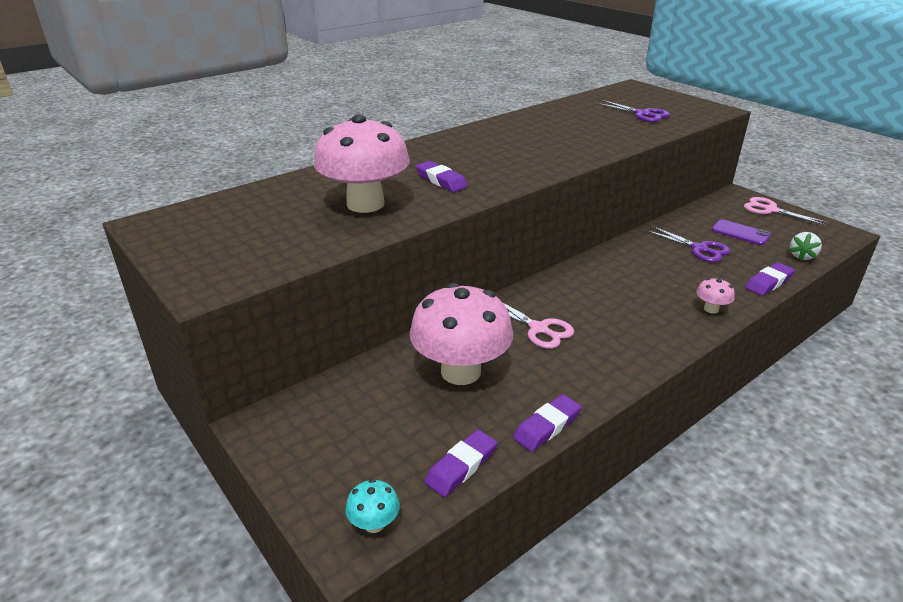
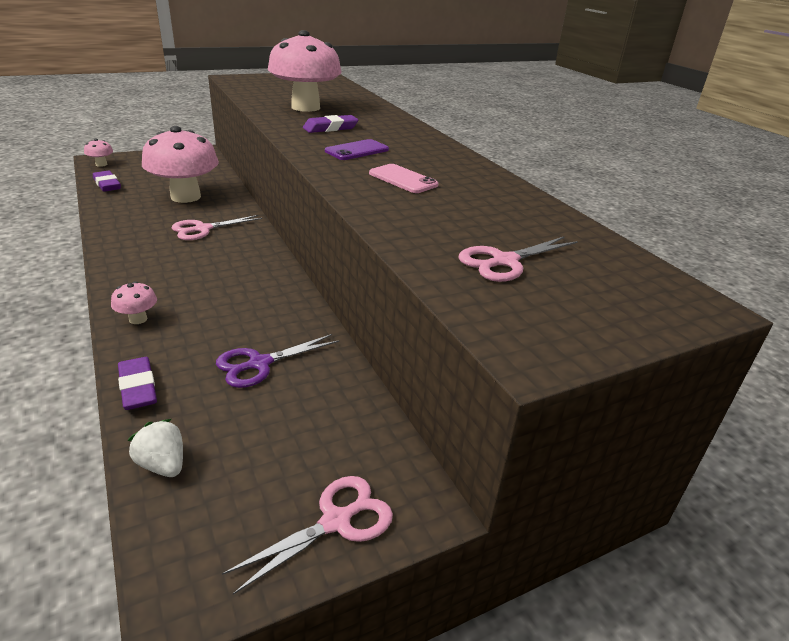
camera: 100 degrees right, 0 degrees up
(374, 523) = (101, 164): turquoise mushroom -> pink mushroom
(547, 426) = (102, 210): purple eraser -> none
(551, 142) = (403, 179): none -> pink phone
(642, 114) = (504, 261): purple scissors -> pink scissors
(740, 233) = (276, 428): purple phone -> purple phone (357, 150)

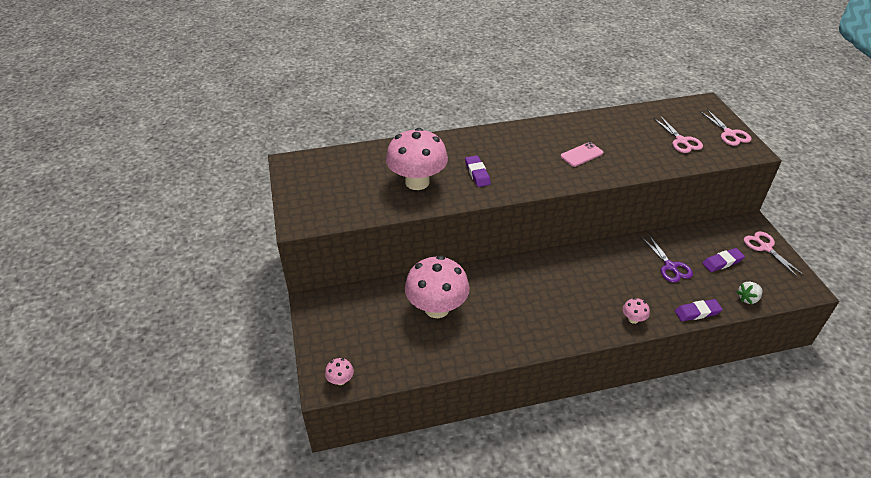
camera: 75 degrees left, 10 degrees up
(107, 184) = (401, 367): purple eraser -> purple eraser (722, 262)
(202, 229) = (504, 294): pink scissors -> pink scissors (729, 134)
(357, 150) = (529, 166): purple phone -> none

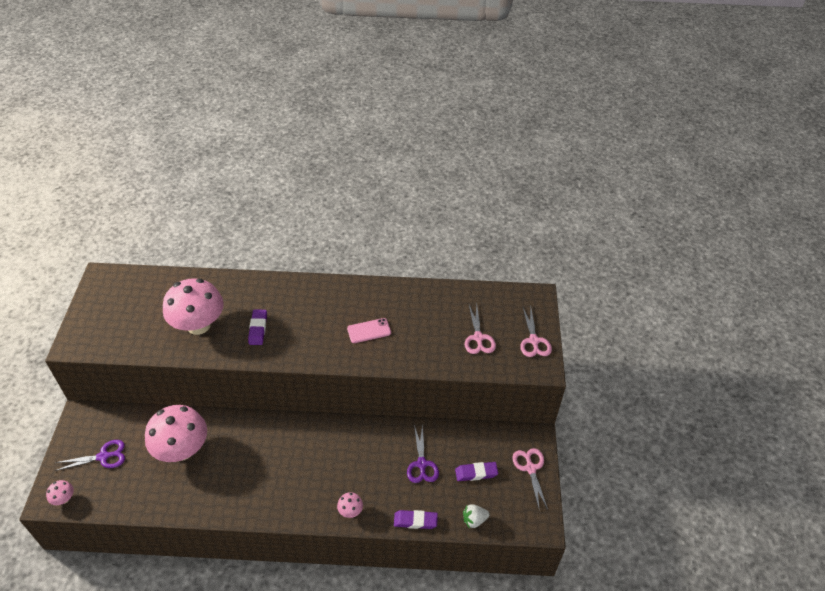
camera: 15 degrees right, 5 degrees up
(359, 333) = (103, 456): none -> purple scissors

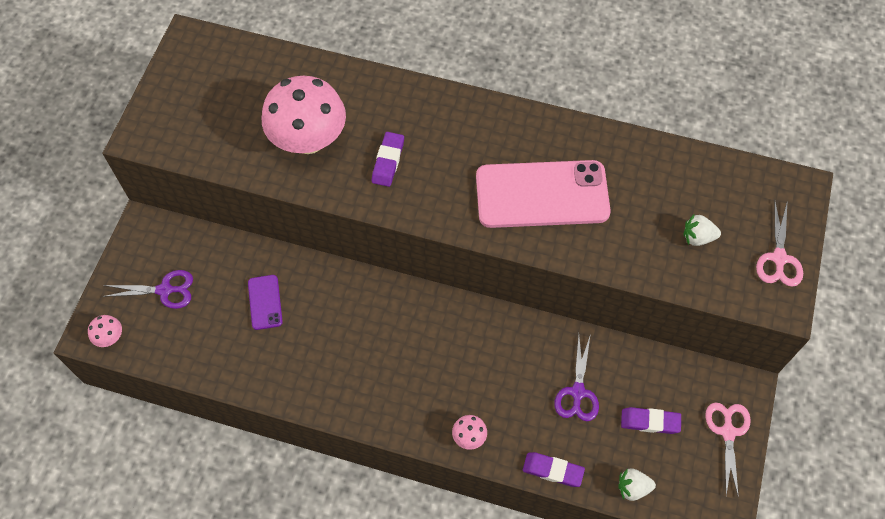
camera: 15 degrees right, 15 degrees up
(182, 450) = (265, 302): pink mushroom -> purple phone
(369, 331) = (542, 195): pink phone -> pink phone, size x2.18
(478, 338) = (697, 237): pink scissors -> white strawberry

